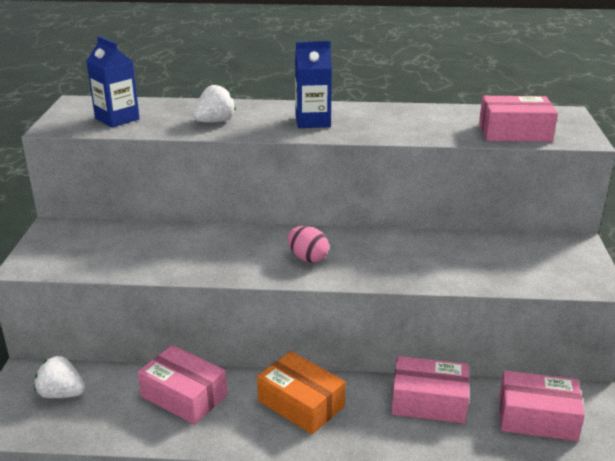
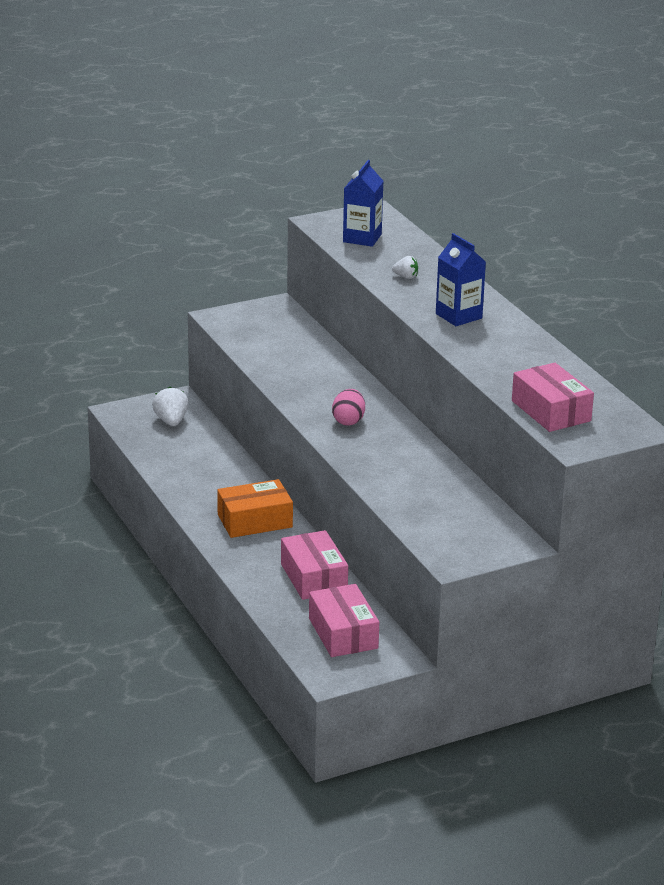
camera: 60 degrees right, 0 degrees up
(184, 396) = (216, 469): pink box -> none
(215, 121) = (405, 277): white strawberry -> white strawberry, size x0.61
(301, 404) = (255, 521): orange box -> orange box turned 60 degrees clockwise

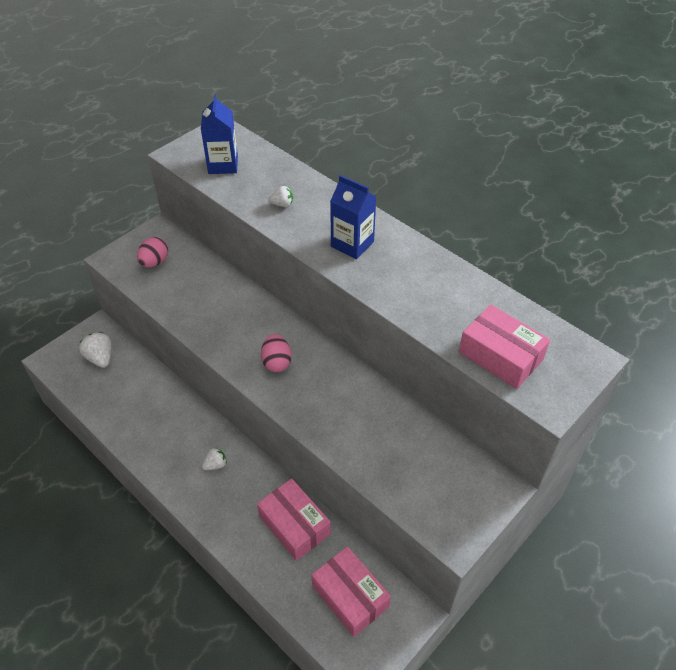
camera: 20 degrees left, 20 degrees up
(255, 521) = (215, 465): orange box -> white strawberry
(261, 328) = (155, 262): none -> pink egg

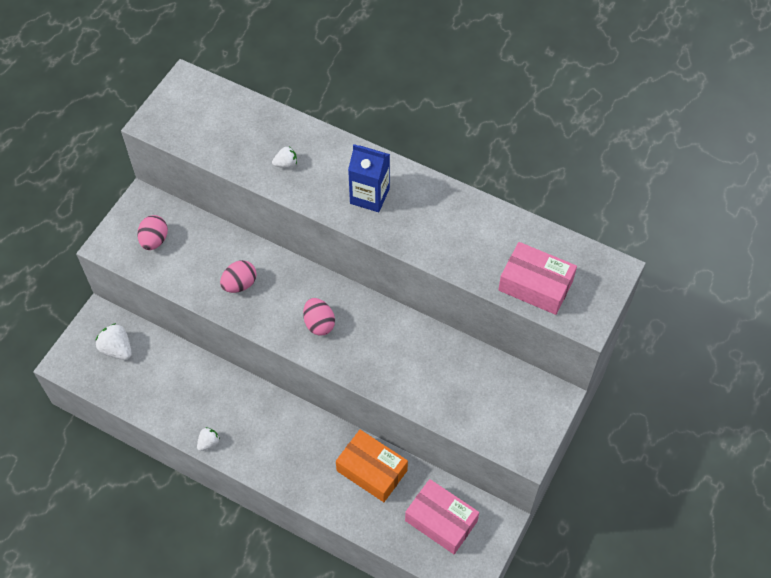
camera: 15 degrees left, 10 degrees up
(215, 313) = (240, 284): none -> pink egg
(215, 465) = (278, 432): white strawberry -> white strawberry (208, 442)
(223, 165) = (207, 127): blue carton -> none
(294, 525) = (372, 470): pink box -> orange box

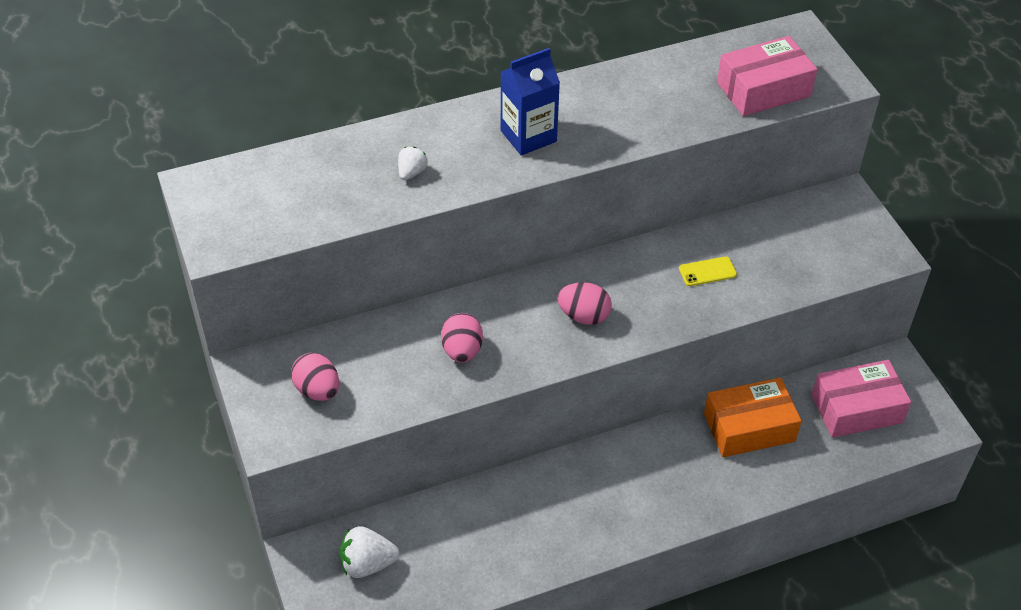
camera: 50 degrees left, 10 degrees down
(208, 442) = (580, 551): white strawberry -> none
(414, 362) = (707, 271): none -> yellow phone

